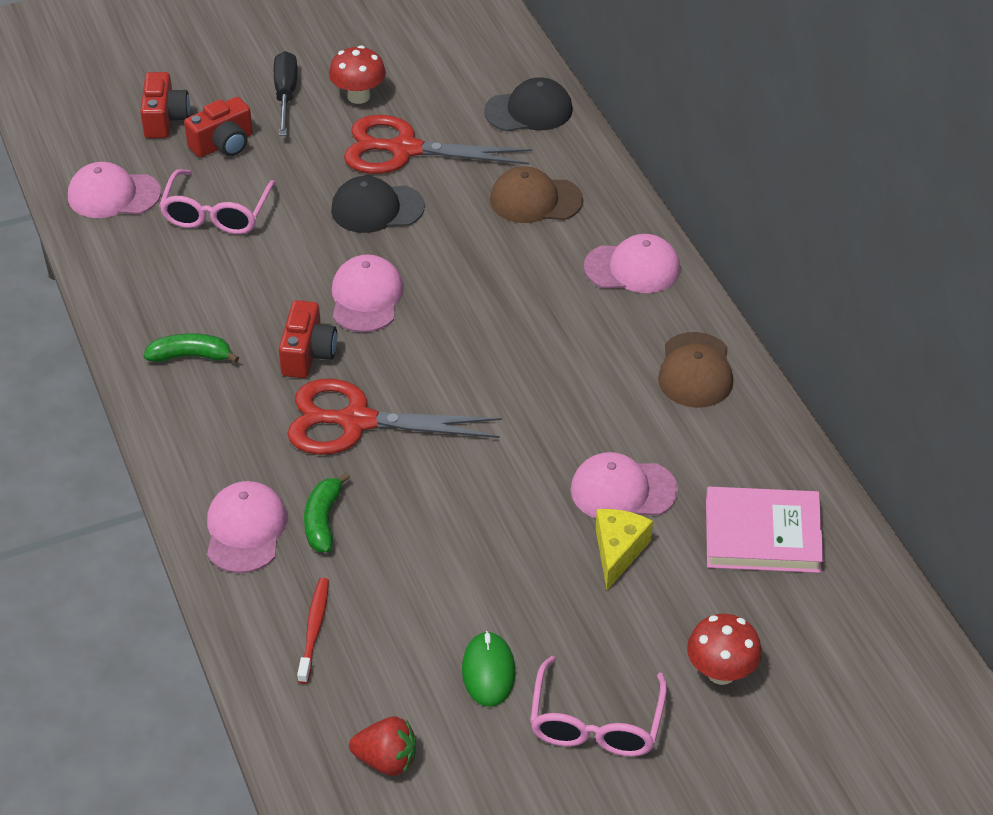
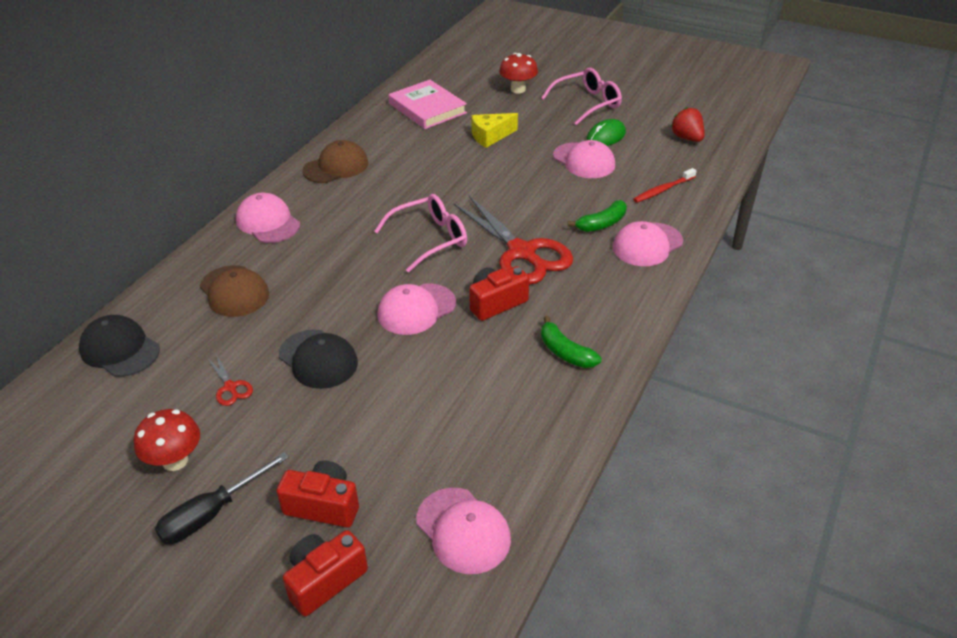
camera: 130 degrees left, 5 degrees down
(216, 214) = (415, 443): pink glasses -> pink glasses (430, 239)
(404, 149) = (230, 387): red scissors -> red scissors, size x0.41
(623, 490) = (451, 151): pink cap -> pink cap (584, 161)

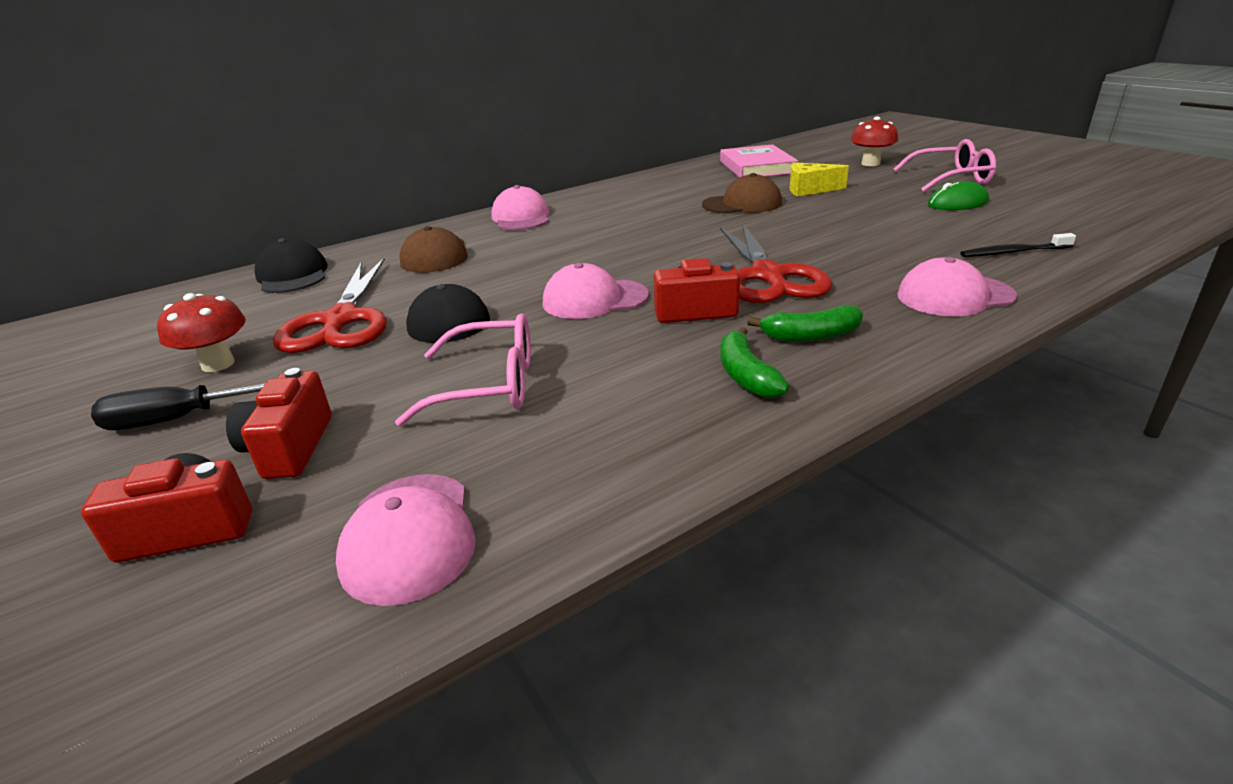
camera: 30 degrees right, 10 degrees down
(230, 387) = (341, 320): red scissors -> red scissors, size x2.41
(323, 506) = (289, 448): red camera -> red camera turned 135 degrees counterclockwise
(336, 167) = (625, 192): brown cap -> brown cap (742, 204)
(430, 239) = (668, 250): pink glasses -> pink glasses (489, 385)
(584, 161) = (913, 217): pink cap -> none
(602, 224) = (898, 268): green banana -> green banana (810, 336)
(663, 190) = (1013, 252): red toothbrush -> black toothbrush
(687, 138) = (1079, 215): red strawberry -> none

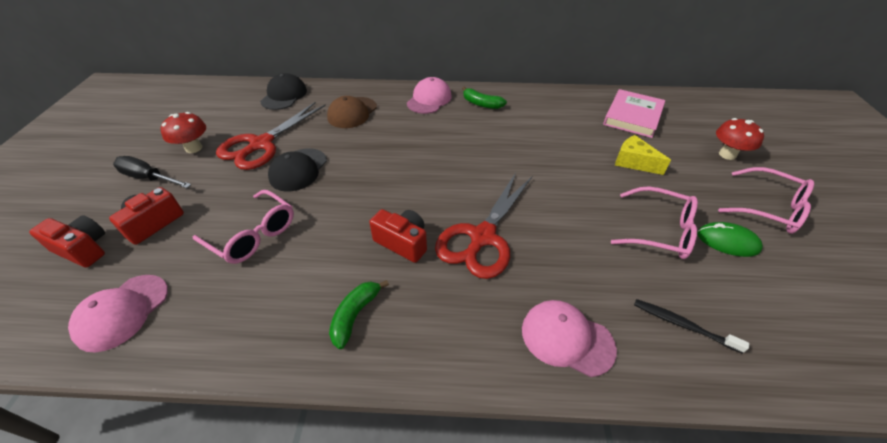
camera: 35 degrees right, 15 degrees up
(594, 299) = (372, 198): pink cap -> none
(742, 204) = (566, 154): brown cap -> none
(810, 336) = (429, 309): green banana -> green banana (481, 104)
(903, 216) = (660, 231): none -> pink glasses

